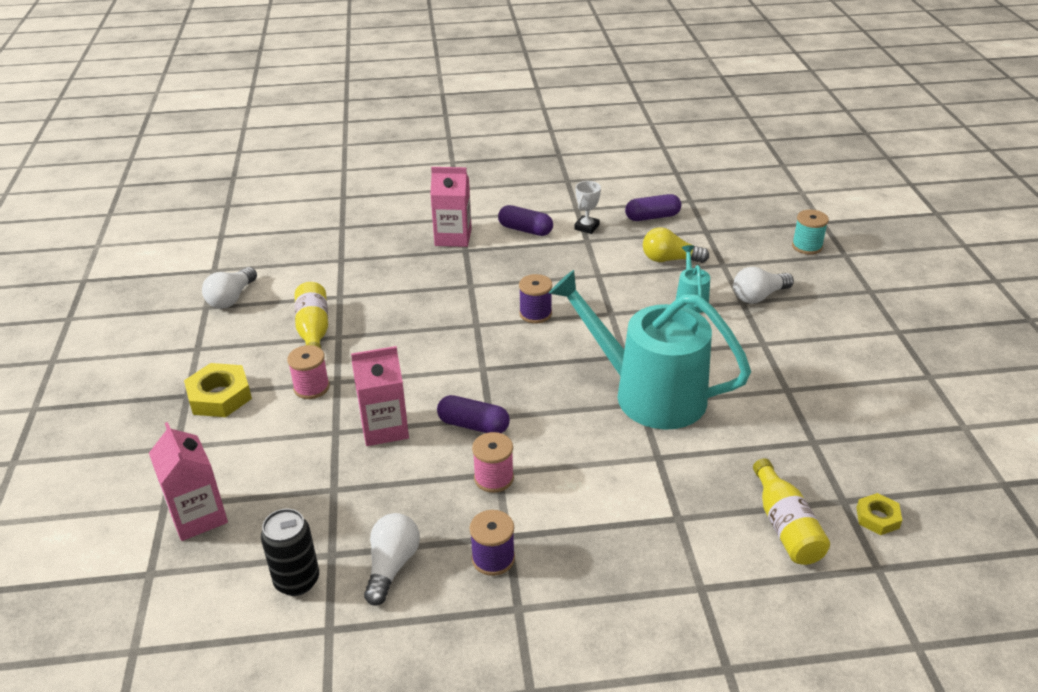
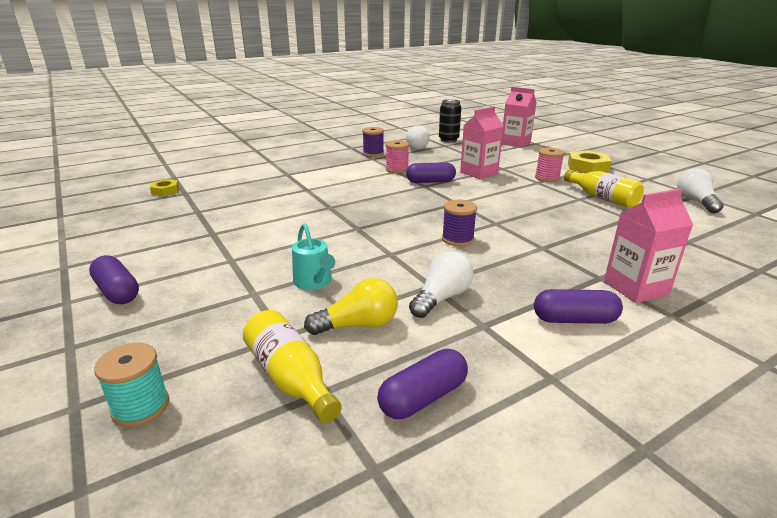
camera: 155 degrees right, 10 degrees down
(586, 227) = (504, 346): white trophy -> none
(649, 394) = (326, 212): turquoise watering can -> none
(758, 296) = (233, 304): white light bulb -> white light bulb (442, 298)
(785, 526) = (224, 180): yellow bottle -> yellow bottle (290, 378)
(859, 331) = (117, 291): none -> purple capsule

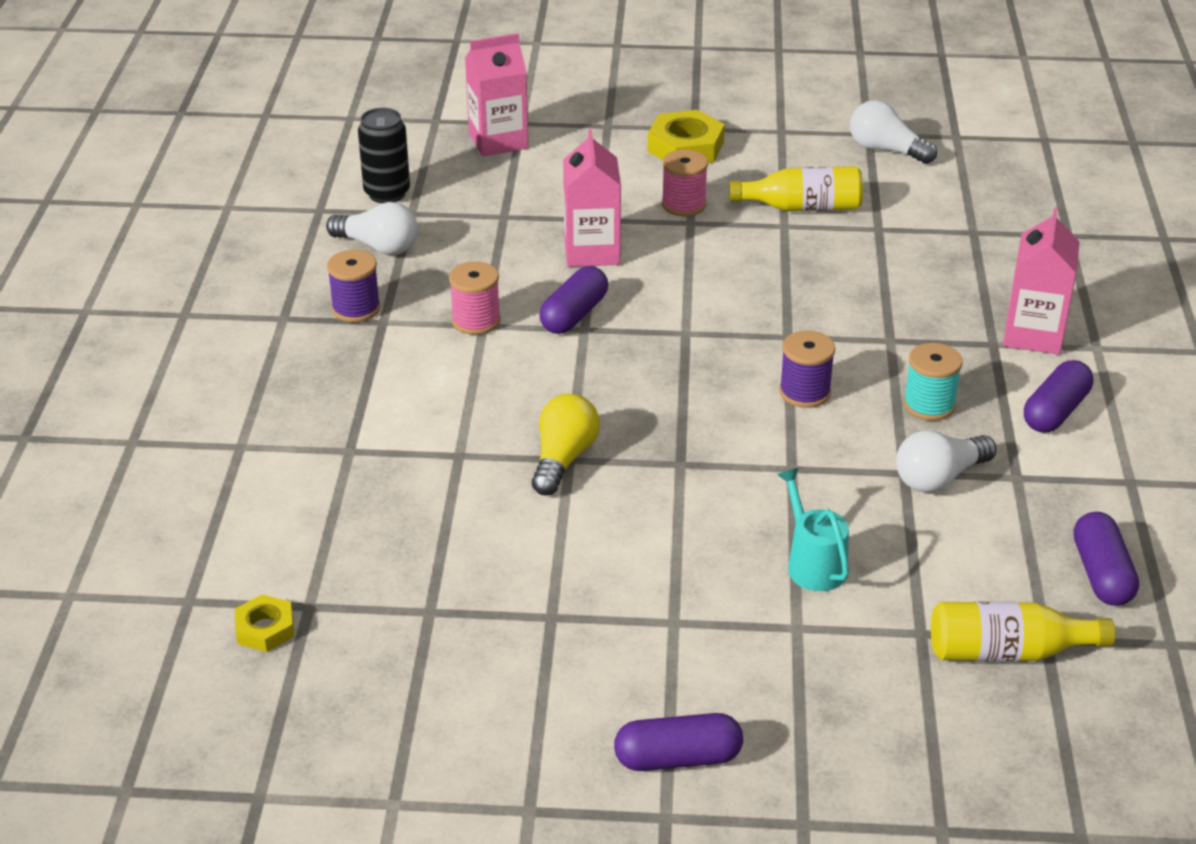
camera: 55 degrees left, 10 degrees up
(141, 407) = (979, 776): turquoise spool -> turquoise spool (929, 405)
(314, 282) = (813, 564): turquoise watering can -> turquoise watering can turned 120 degrees counterclockwise
(358, 325) = (945, 565): yellow light bulb -> yellow light bulb (563, 459)
(442, 298) = (939, 478): white light bulb -> white light bulb turned 105 degrees counterclockwise

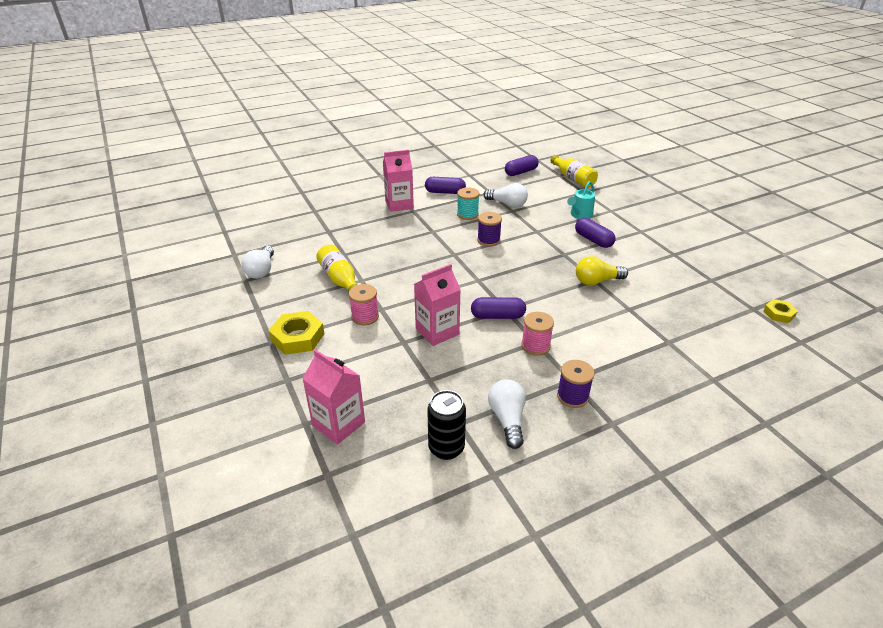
camera: 120 degrees left, 0 degrees up
(678, 758) = (689, 214): purple capsule -> purple capsule (593, 240)

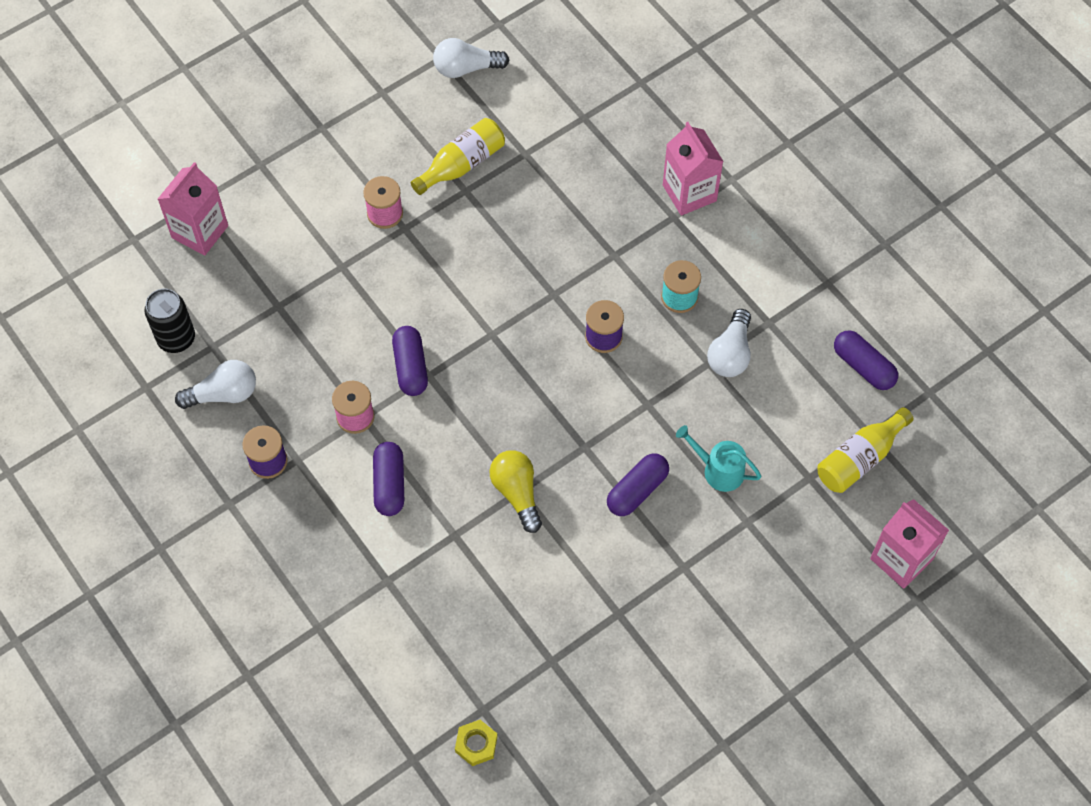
camera: 80 degrees right, 25 degrees up
(298, 337) = (334, 152): yellow nut -> none
(437, 331) = (367, 300): pink carton -> pink carton (901, 559)
(445, 192) = (749, 253): purple capsule -> purple capsule (389, 484)

